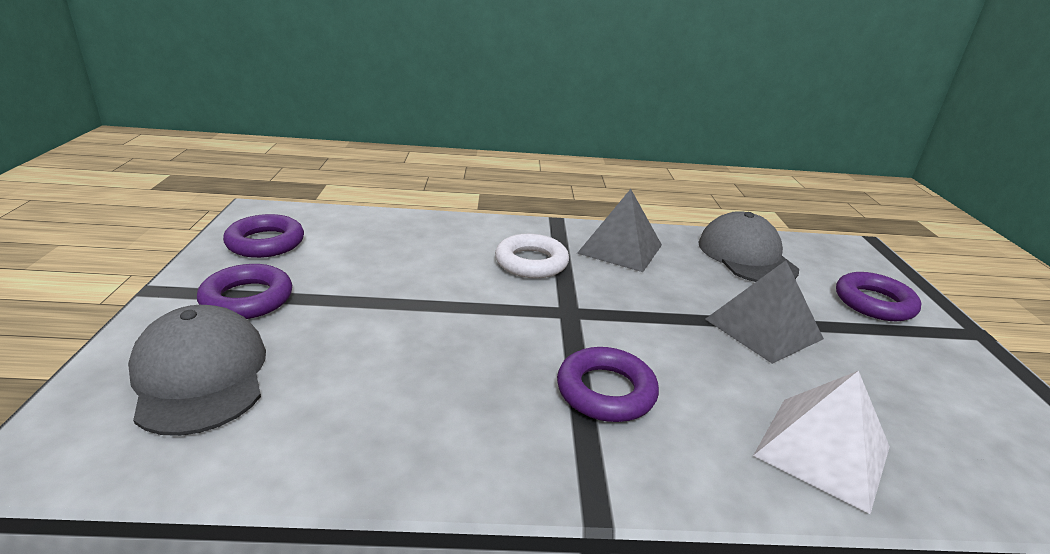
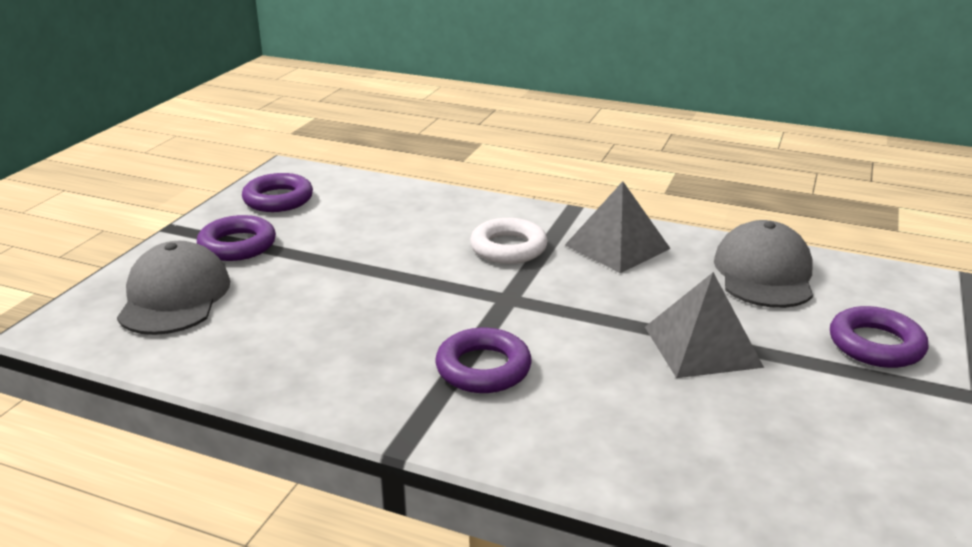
camera: 25 degrees right, 0 degrees up
(822, 450) = (647, 455): white pyramid -> none

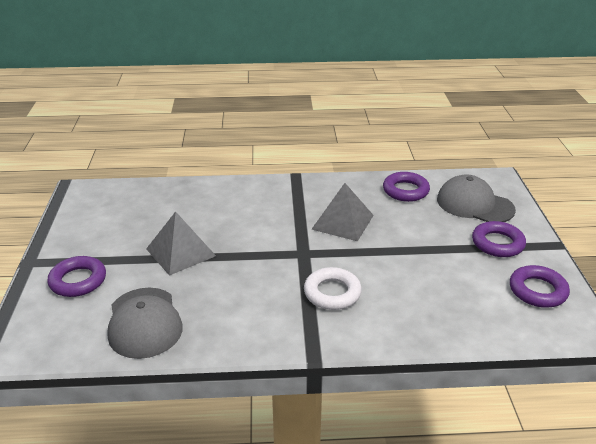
camera: 155 degrees right, 5 degrees up
(174, 297) = (474, 204): grey cap -> grey cap turned 150 degrees clockwise
(483, 368) = (287, 211): purple ring -> purple ring (405, 191)
(617, 246) = (257, 318): grey pyramid -> grey pyramid (343, 222)

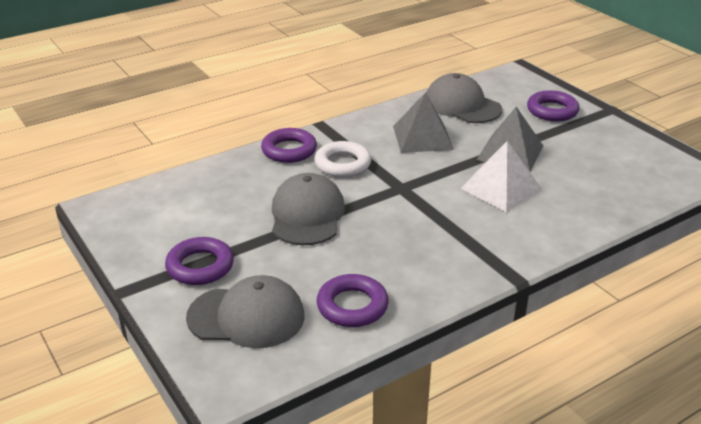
camera: 150 degrees right, 0 degrees up
(231, 226) = (501, 188): none -> white pyramid
(343, 222) = (393, 232): grey pyramid -> grey pyramid (422, 137)
(397, 255) = (307, 215): none -> grey cap
(537, 291) = (146, 226): purple ring -> purple ring (289, 150)

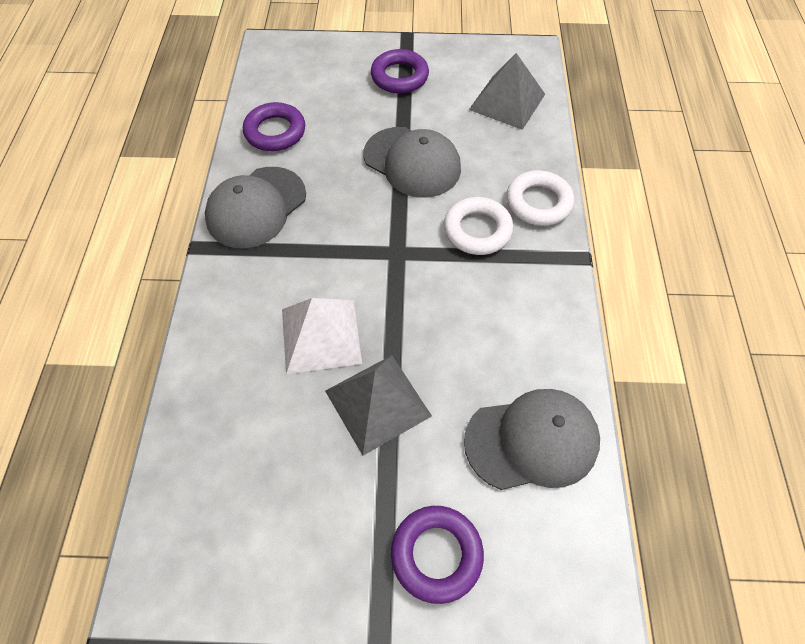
camera: 125 degrees right, 25 degrees up
(246, 316) = (321, 77): grey cap -> grey cap (256, 207)
(289, 150) = (538, 202): purple ring -> white ring
(422, 137) = (480, 335): grey pyramid -> grey pyramid (507, 101)

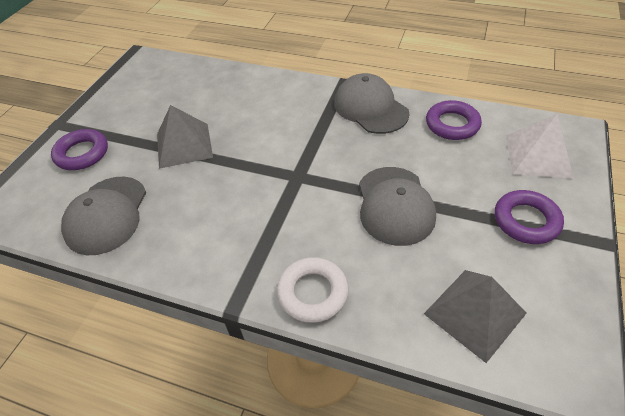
camera: 110 degrees right, 10 degrees down
(320, 335) = (246, 127): white pyramid -> white pyramid (538, 156)
(412, 162) = (395, 205): grey cap -> grey cap turned 60 degrees counterclockwise
(477, 230) = (298, 233): white ring -> none

